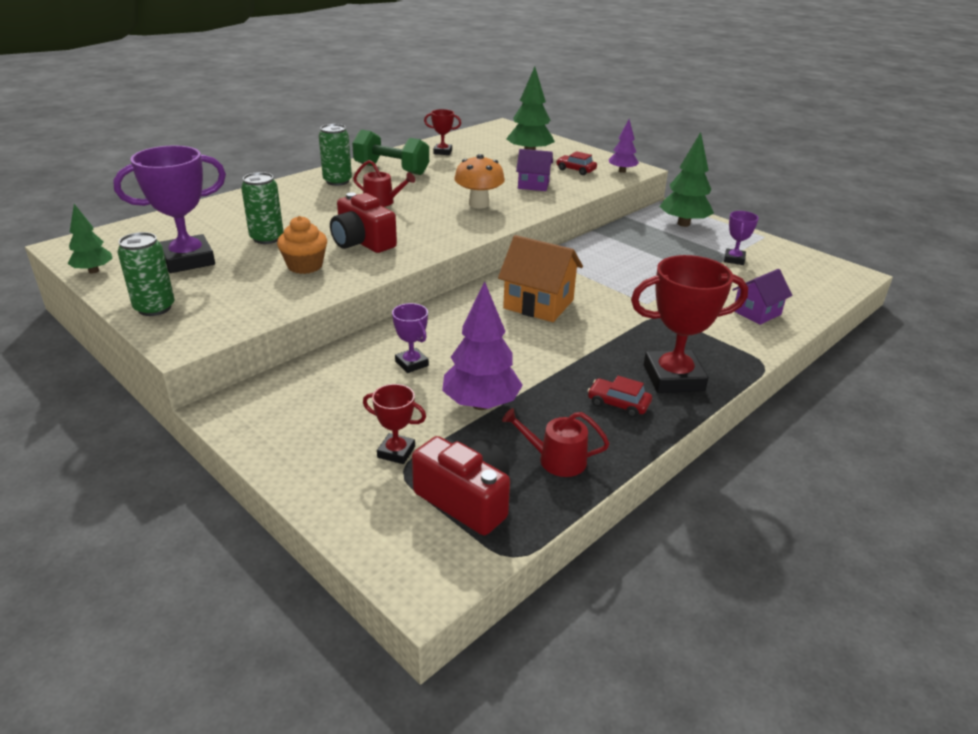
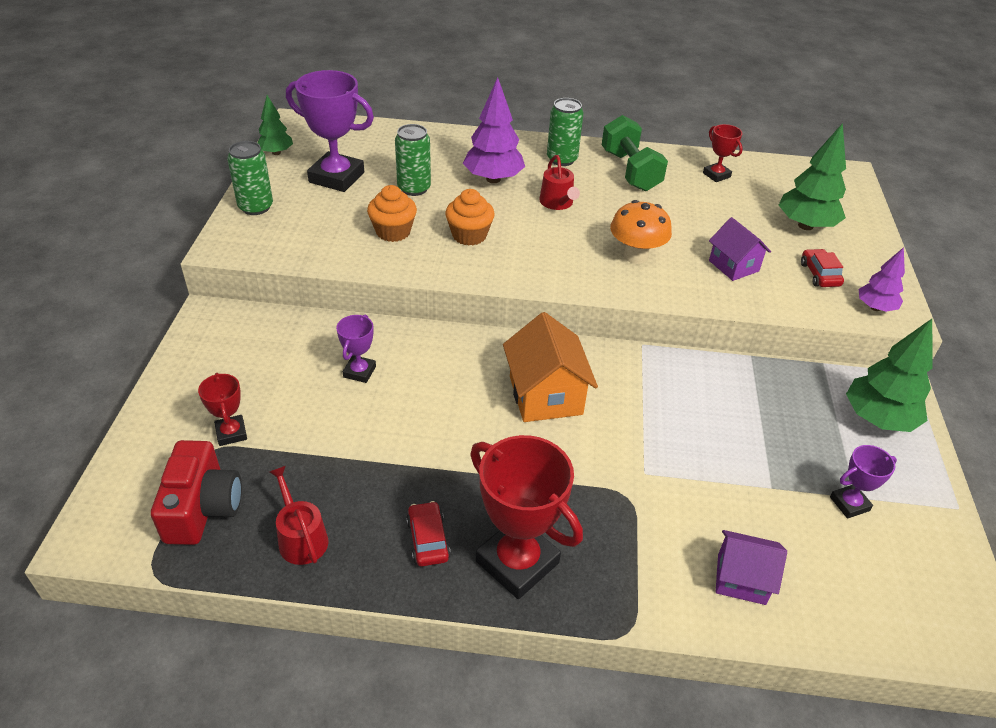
camera: 50 degrees right, 10 degrees up
(362, 242) = (469, 235): red camera -> orange cupcake
(481, 404) = (340, 446): purple tree -> purple tree (493, 179)

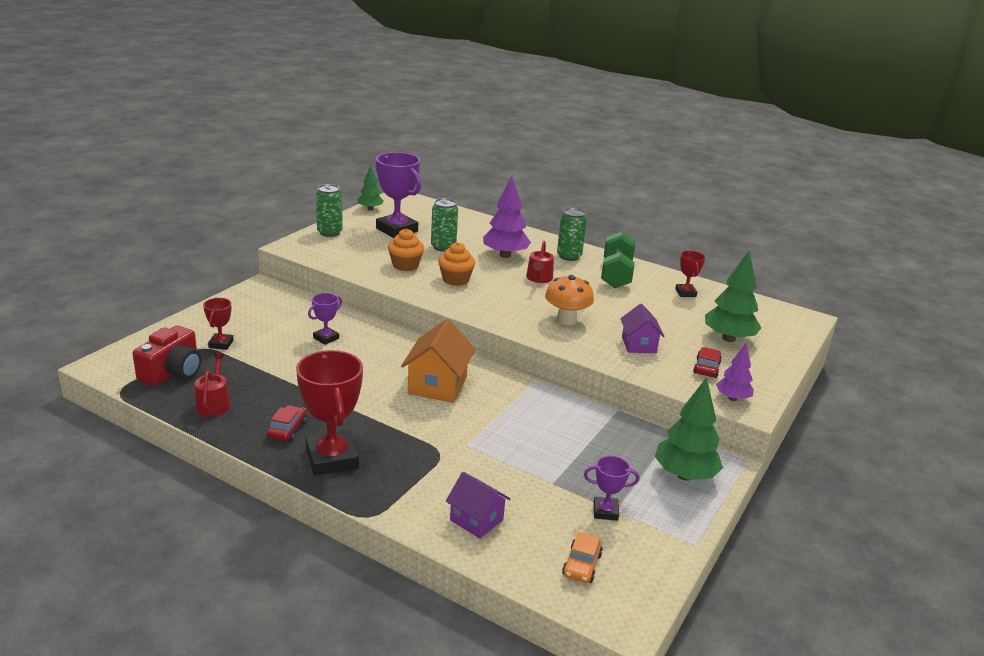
camera: 25 degrees right, 15 degrees down
(886, 590) = (582, 565): none -> orange car

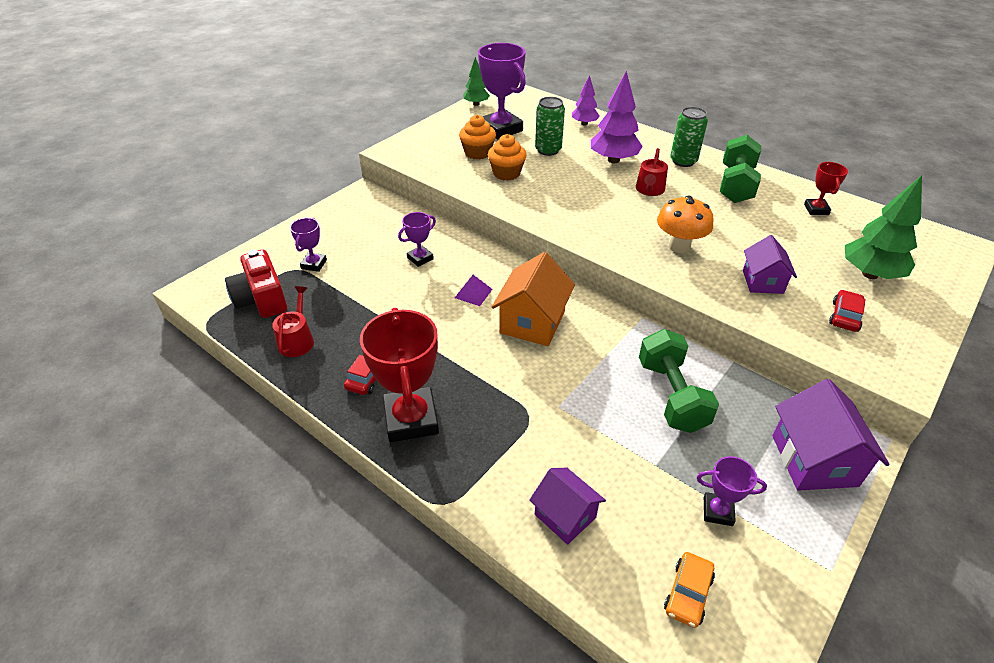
camera: 10 degrees right, 15 degrees up
(173, 372) = (262, 299): red camera -> red camera turned 120 degrees clockwise
(221, 344) = (314, 264): red trophy -> purple trophy
(329, 232) = (432, 133): green can -> none
(380, 364) = (473, 293): none -> purple pyramid
(455, 280) = (558, 192): orange cupcake -> orange cupcake (477, 153)
(564, 435) = (671, 395): none -> green dumbbell
(684, 475) = (814, 460): green tree -> purple house
(732, 398) = (879, 363): purple tree -> purple tree (584, 124)

